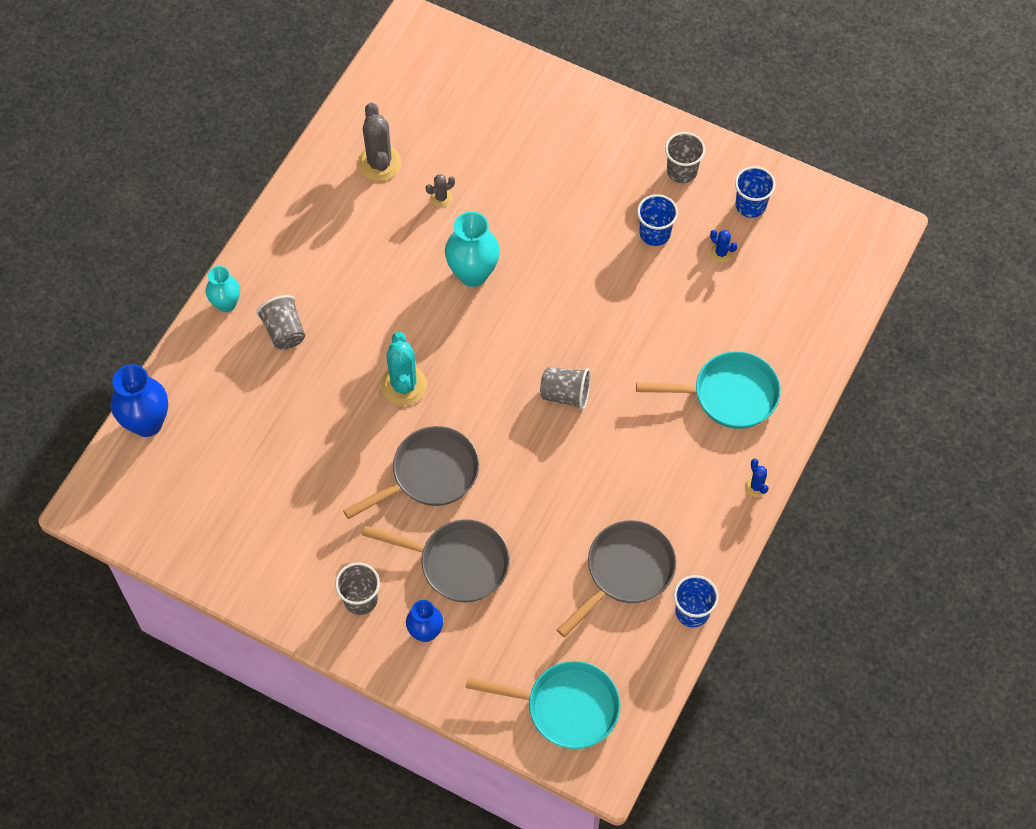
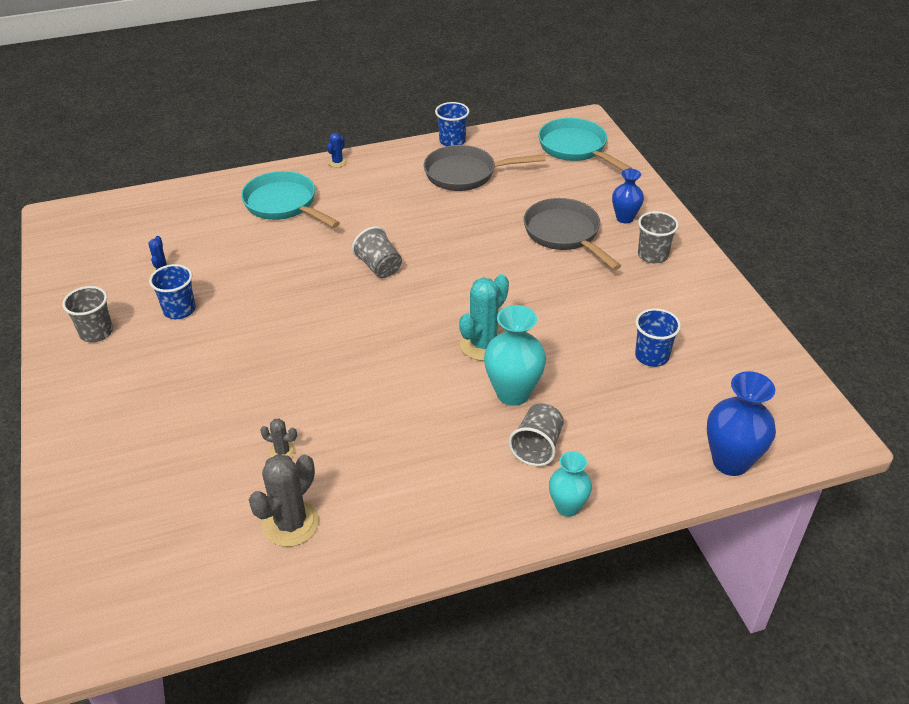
camera: 135 degrees left, 20 degrees down
(430, 474) = (528, 285): grey pan -> none
(473, 273) = (337, 378): turquoise vase -> turquoise vase (513, 393)
(750, 205) = (97, 281): blue cup -> blue cup (652, 356)

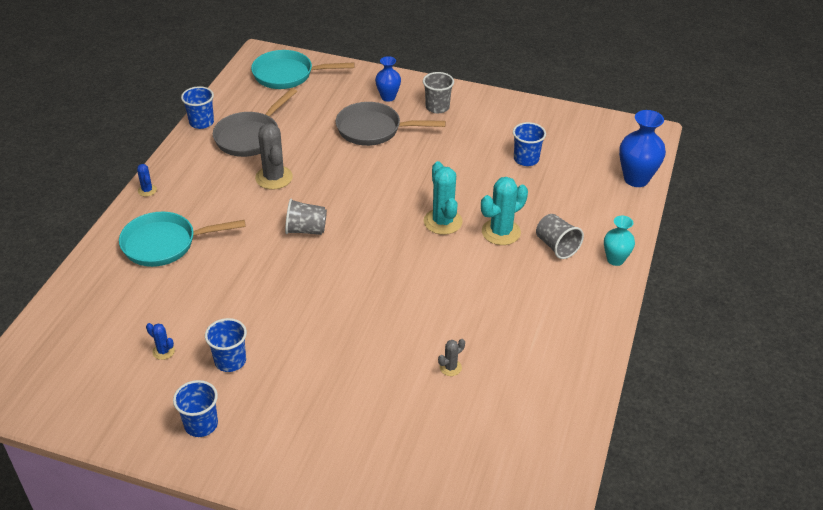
camera: 55 degrees left, 0 degrees up
(96, 332) = (201, 424): grey cup -> blue cup
(291, 524) = (522, 392): grey cactus -> grey cactus (274, 178)
(513, 393) = (501, 232): turquoise vase -> turquoise cactus

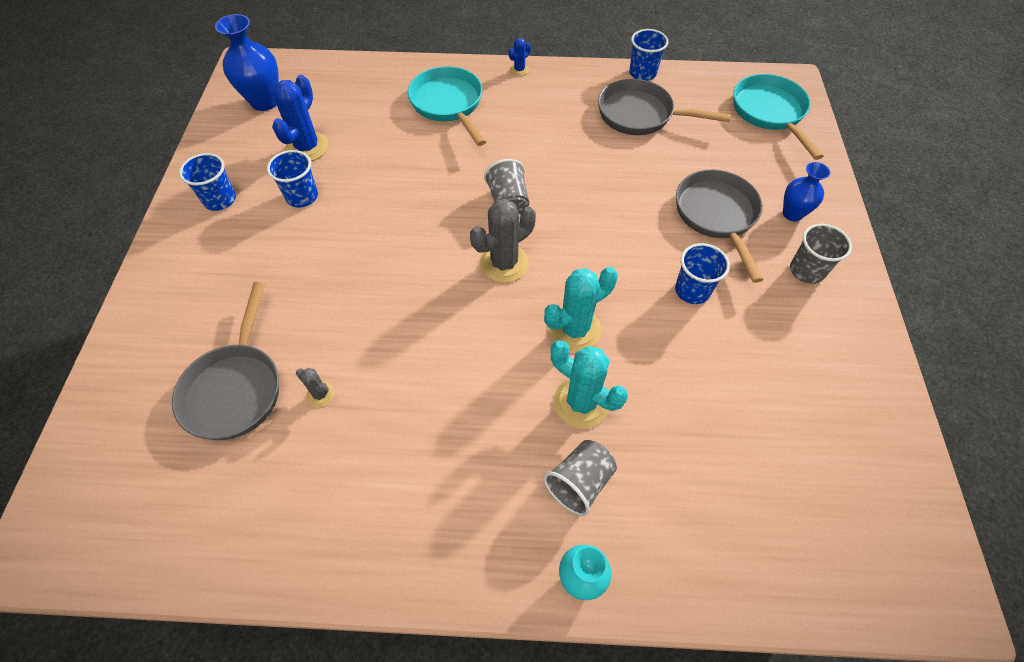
camera: 75 degrees right, 15 degrees up
(163, 351) = (307, 147): blue cactus -> blue cactus, size x2.01
(274, 178) = (582, 152): grey cactus -> grey cactus (504, 263)
(427, 421) = (235, 388): none -> grey pan
(526, 159) = (756, 405): blue cup -> blue cup (692, 290)
(636, 179) = (797, 588): blue vase -> blue vase (265, 102)

